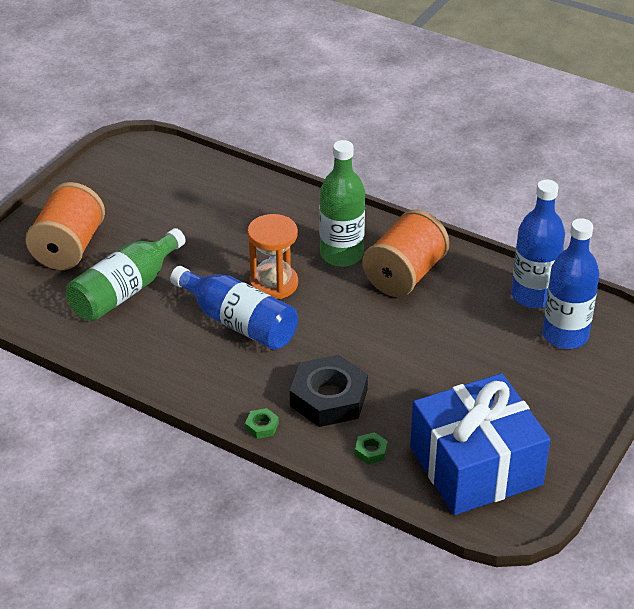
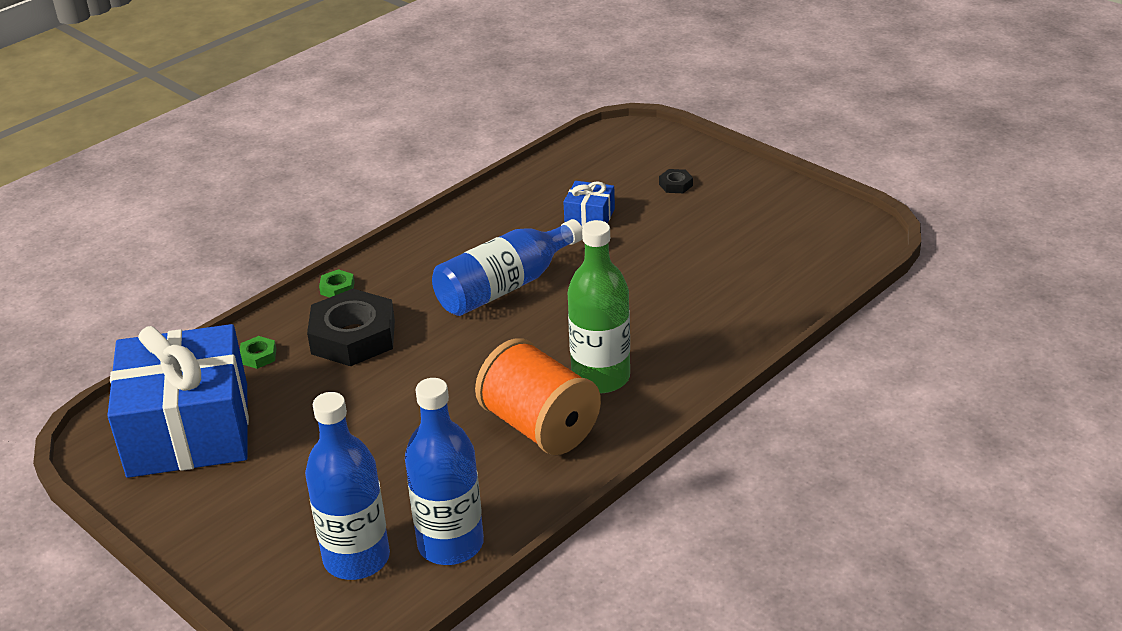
camera: 105 degrees right, 5 degrees down
(69, 248) = (675, 185): orange spool -> black nut
(125, 291) = (589, 217): green bottle -> blue gift
(273, 284) = (563, 317): orange hourglass -> none

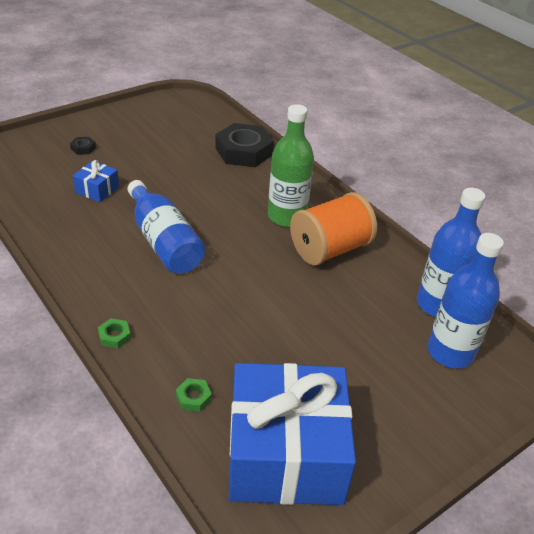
camera: 85 degrees left, 5 degrees up
(353, 337) = (191, 332): black nut -> black nut (244, 151)

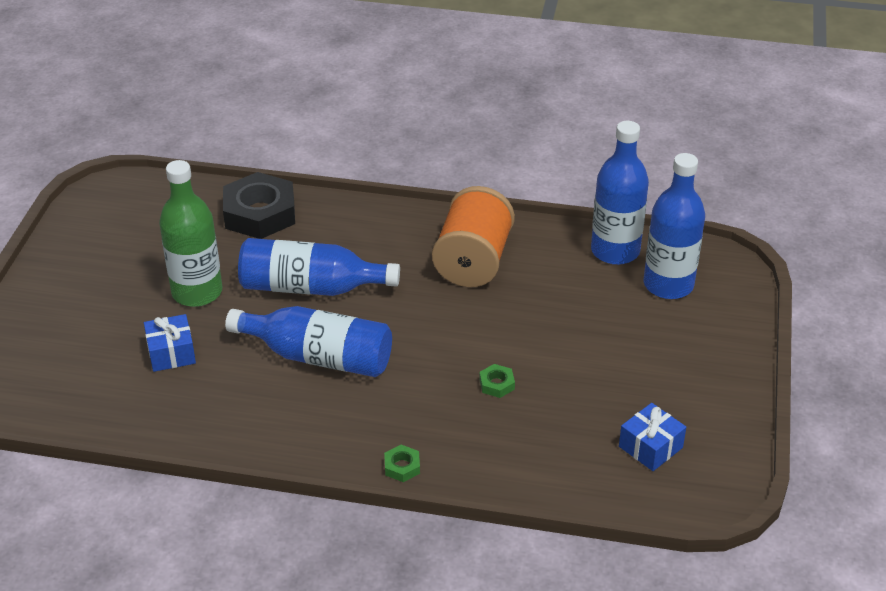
camera: 40 degrees left, 0 degrees up
(83, 148) = (81, 320): black nut -> none
(193, 397) = (534, 462): green nut -> green nut (497, 384)
(214, 203) = (310, 287): none -> blue bottle
(285, 453) = (650, 447): blue gift -> blue gift, size x0.41
(286, 216) = (395, 255): green bottle -> green bottle (197, 292)

